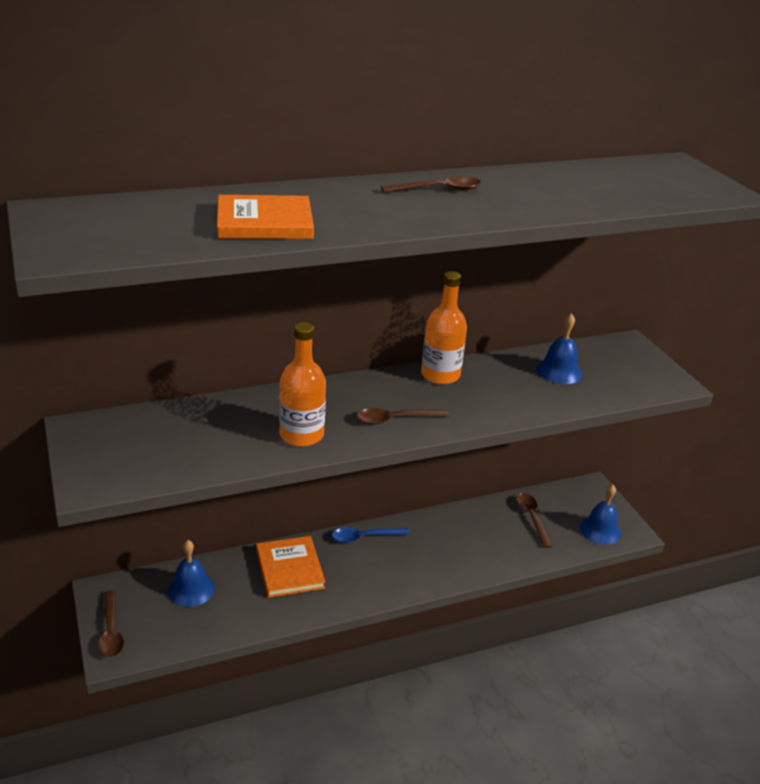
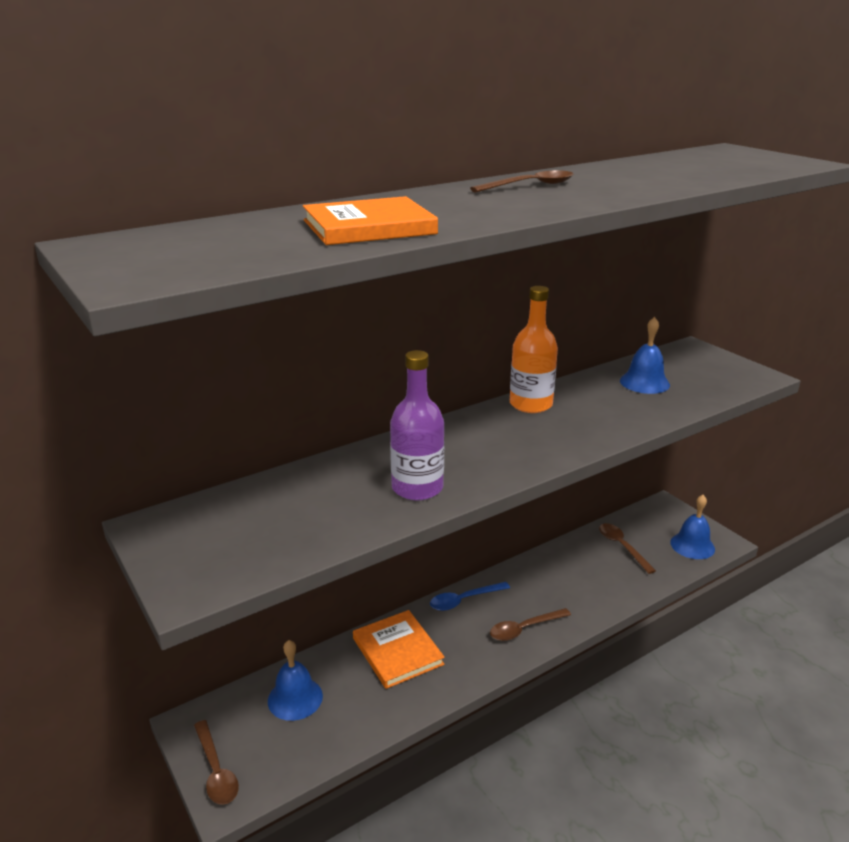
camera: 10 degrees left, 5 degrees down
(301, 435) = (417, 488): orange bottle -> purple bottle
(395, 419) = (510, 454): brown spoon -> brown spoon (524, 629)

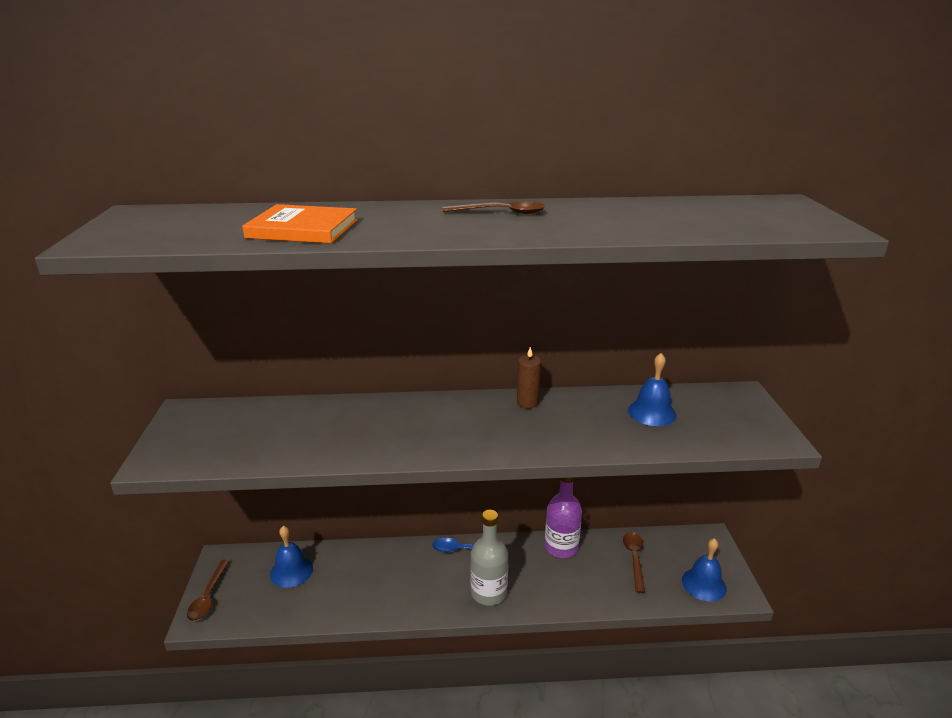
camera: 30 degrees right, 0 degrees up
(397, 651) = (383, 568): orange book -> none
(417, 488) = (363, 442): purple bottle -> purple bottle (561, 547)
(524, 629) = (489, 592): brown spoon -> grey bottle
(530, 404) = (527, 402): orange bottle -> brown candle

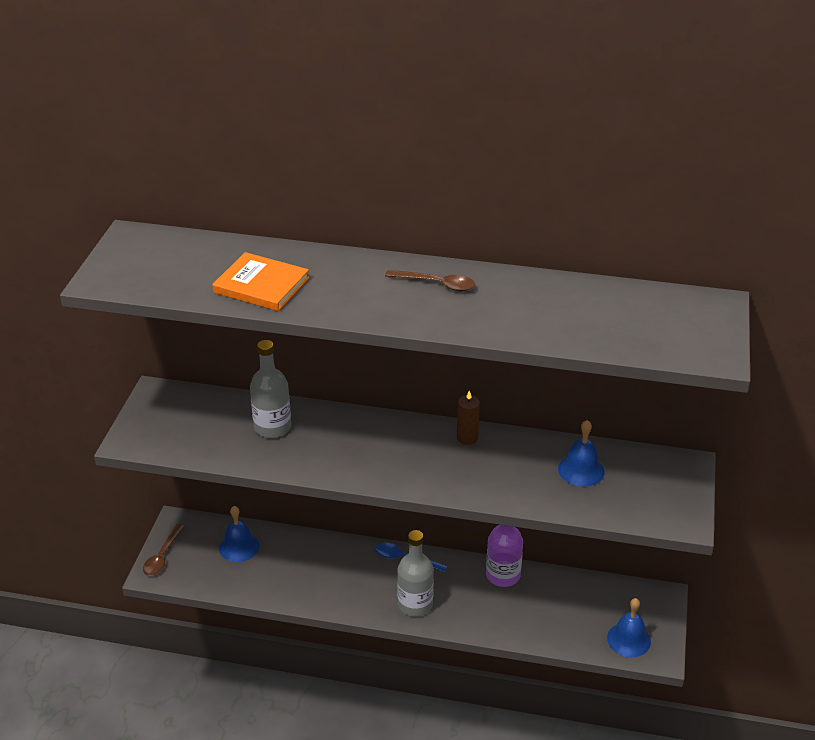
camera: 15 degrees right, 10 degrees up
(322, 423) = (272, 427): none -> grey bottle
(634, 559) = (571, 602): brown spoon -> none

